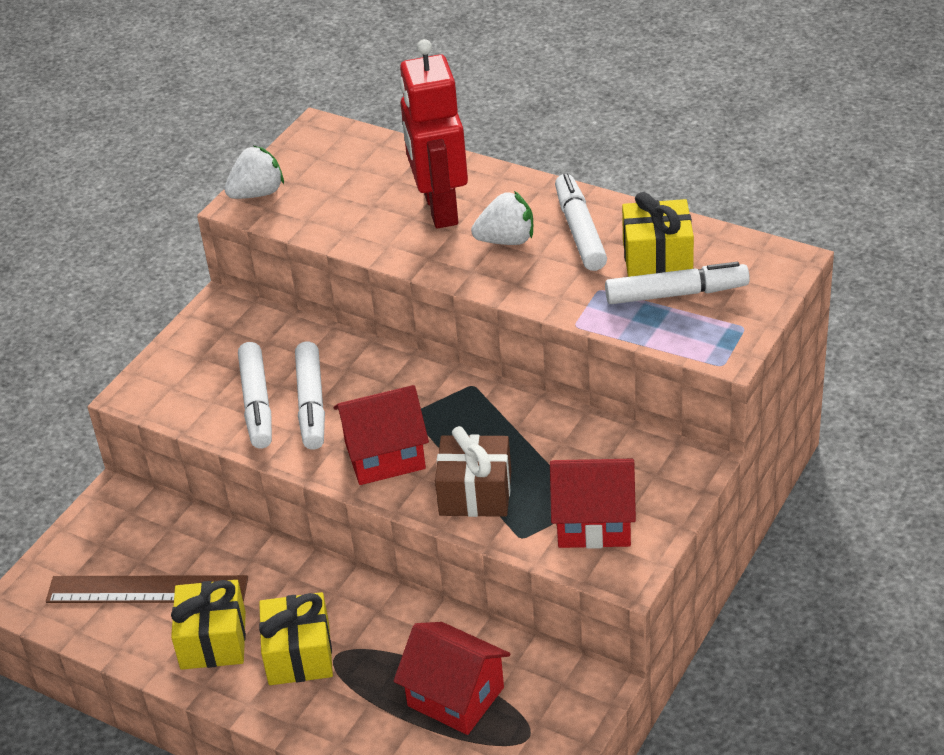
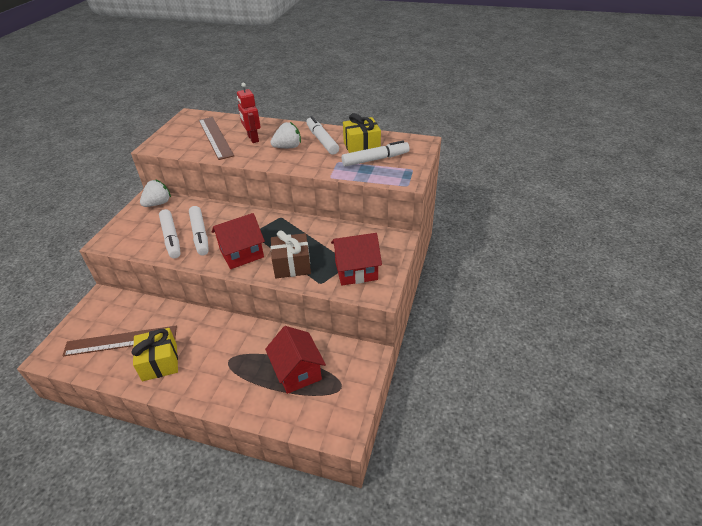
camera: 15 degrees left, 0 degrees up
(257, 193) = (161, 141): white strawberry -> white strawberry (158, 203)
(299, 655) = (208, 362): yellow gift -> none
(365, 196) = (215, 137): none -> brown ruler
(440, 209) = (253, 138): red robot -> red robot, size x0.60
(455, 697) = (297, 372): red house -> red house turned 45 degrees clockwise

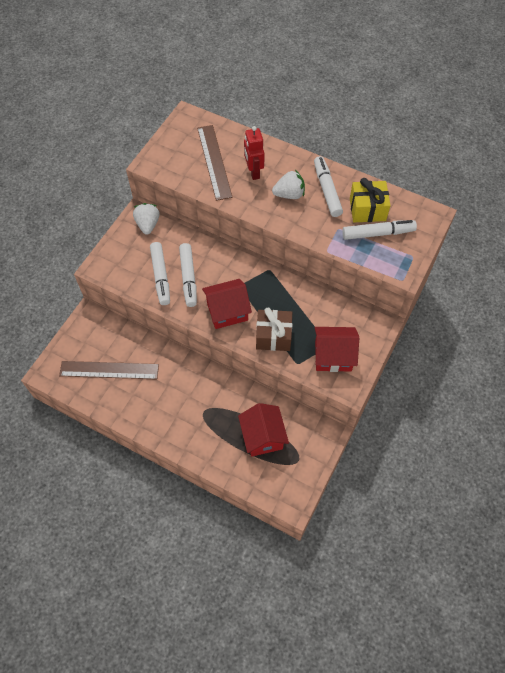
camera: 10 degrees right, 20 degrees up
(158, 203) = (148, 224): white strawberry -> white strawberry turned 60 degrees counterclockwise
(160, 362) = (143, 401): yellow gift -> none

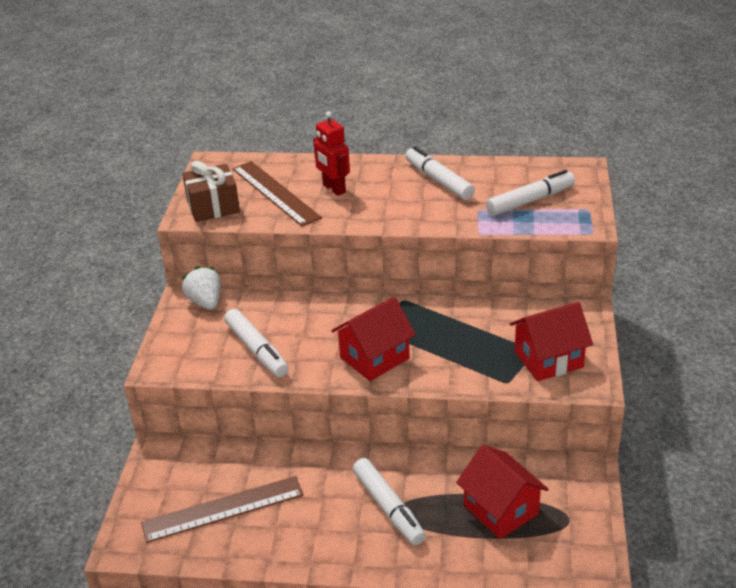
camera: 20 degrees left, 25 degrees down
(188, 278) = (297, 339): white marker -> white marker (388, 507)
(273, 336) = (455, 364): brown gift -> brown gift (213, 207)
(289, 194) = (394, 196): white strawberry -> none
(367, 209) = (501, 184): yellow gift -> none

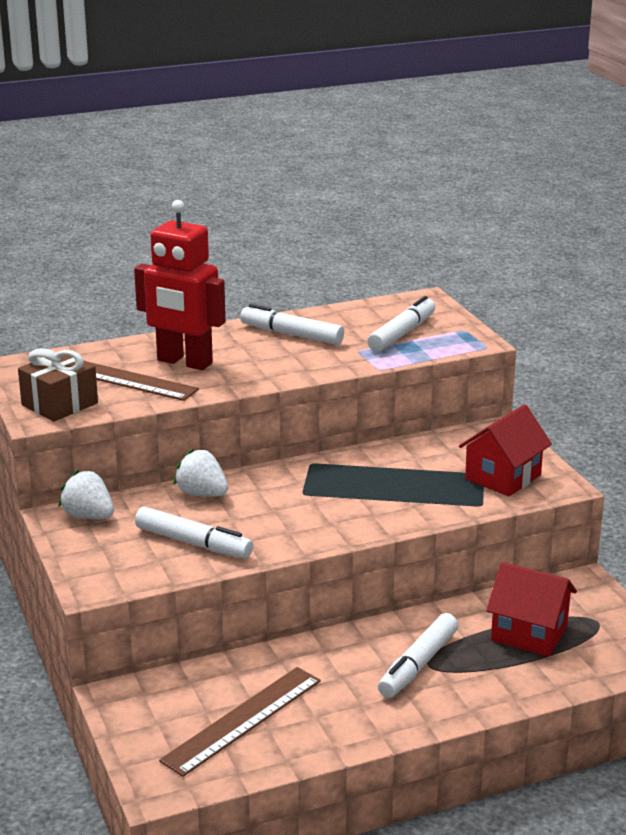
camera: 30 degrees left, 10 degrees down
(299, 306) = (202, 494): none -> white strawberry
(334, 189) = (184, 362): red robot -> red robot, size x1.65
(374, 358) = (330, 518): red house -> none
(388, 507) = (418, 664): white marker -> white marker turned 90 degrees clockwise

